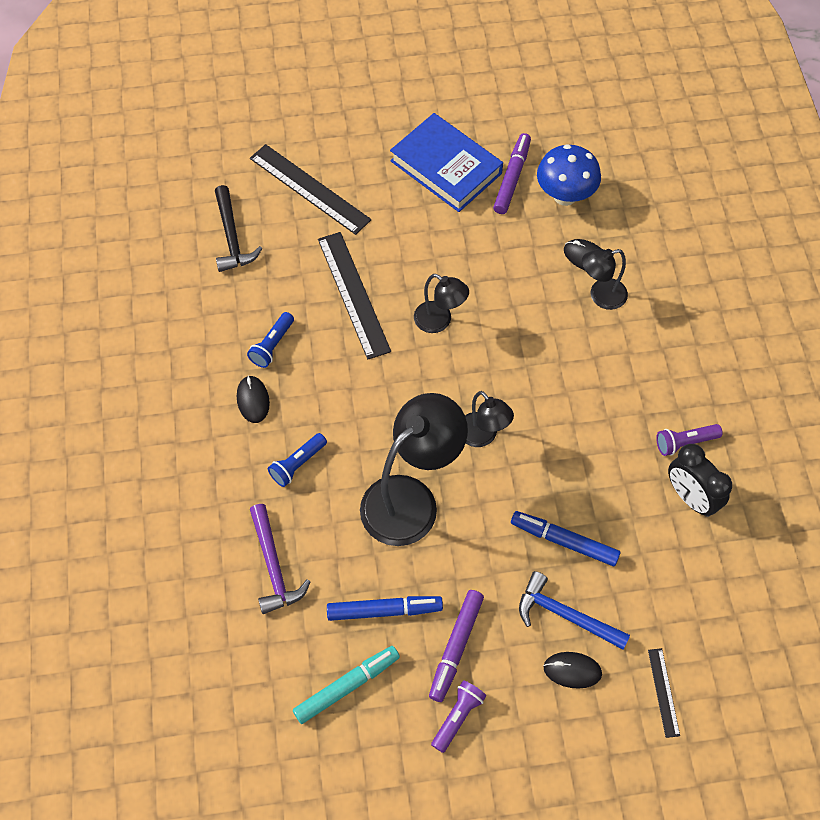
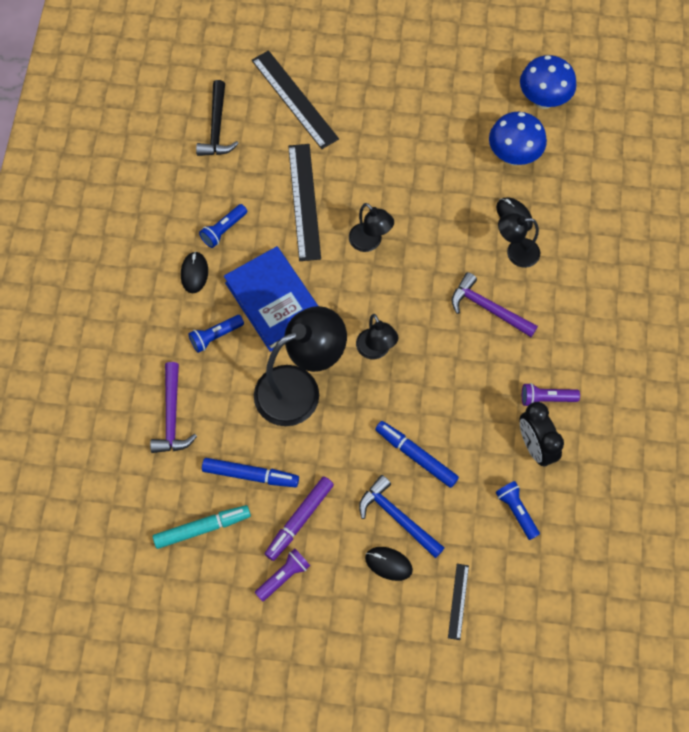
camera: 15 degrees right, 5 degrees up
(446, 167) = (417, 106): blue book -> blue book (274, 302)
(512, 178) = (472, 129): purple marker -> none
(577, 132) = (543, 100): none -> blue mushroom
(590, 361) = (488, 308): none -> purple hammer
(693, 574) = (516, 511): none -> blue flashlight

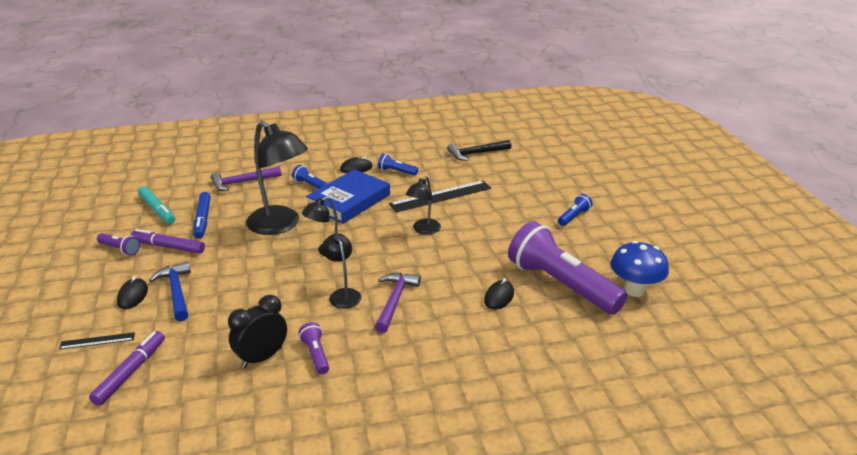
camera: 70 degrees right, 35 degrees down
(294, 99) = (524, 175): black ruler -> none
(397, 517) = (176, 292): blue hammer -> blue hammer turned 45 degrees counterclockwise
(416, 456) = (236, 290): blue marker -> none
(513, 156) = (560, 285): blue mushroom -> purple flashlight
(515, 253) = (460, 305): black lamp -> black lamp (343, 294)
(516, 511) = (191, 358): blue flashlight -> blue flashlight (573, 216)
(519, 569) = (131, 372): none -> purple marker

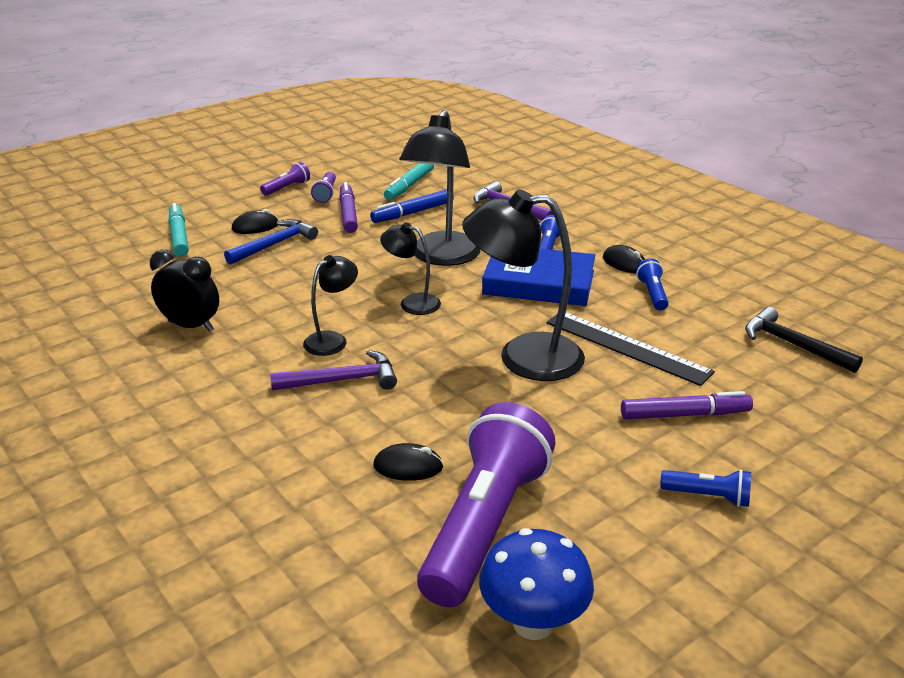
camera: 65 degrees right, 0 degrees up
(97, 341) = (179, 236): black ruler -> turquoise marker
(131, 372) = (141, 267): purple marker -> purple marker (685, 414)
(315, 355) = (210, 356): purple flashlight -> purple flashlight (287, 188)
(423, 230) = (523, 357): black lamp -> black lamp, size x1.88

